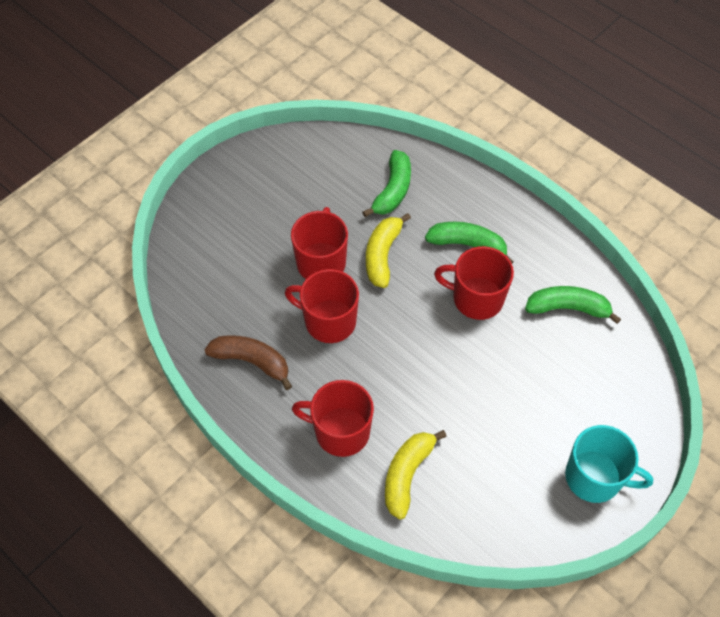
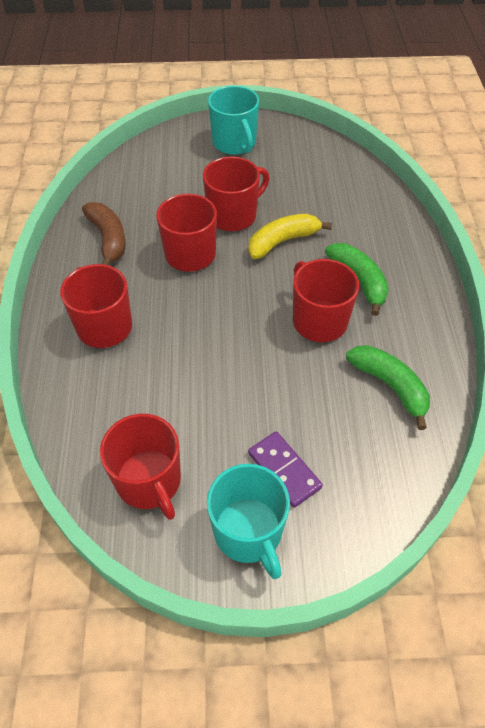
camera: 45 degrees right, 5 degrees down
(242, 194) = (234, 143): none -> turquoise mug
(392, 190) = (344, 208): green banana -> none
(407, 475) = (108, 393): yellow banana -> none
(505, 505) = (149, 481): none -> red mug
(570, 421) = (284, 470): none -> purple domino

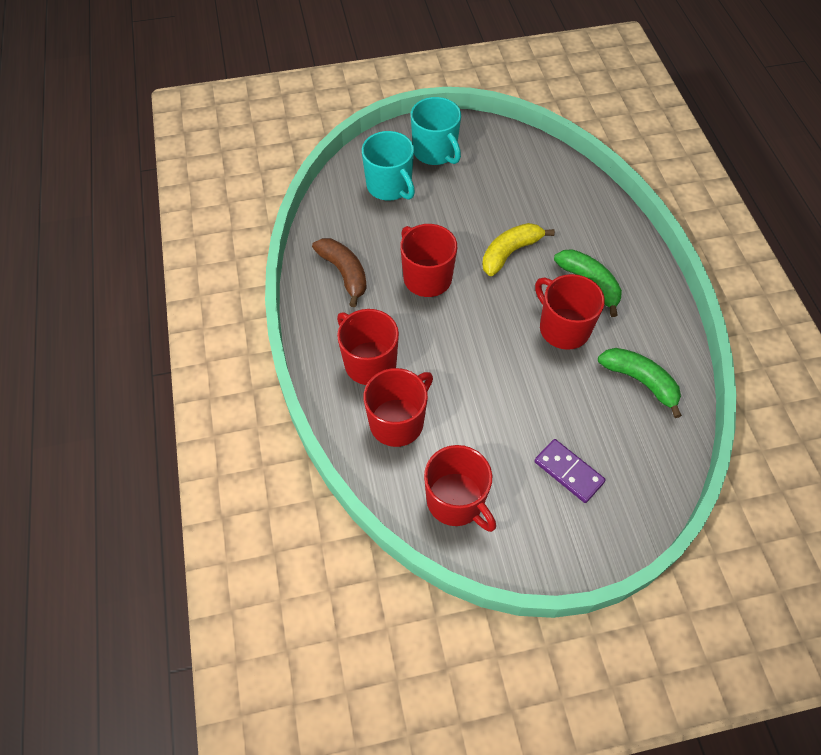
camera: 10 degrees left, 5 degrees up
(233, 215) = (456, 232): red mug -> red mug (397, 422)
(248, 532) = (553, 530): turquoise mug -> turquoise mug (389, 186)

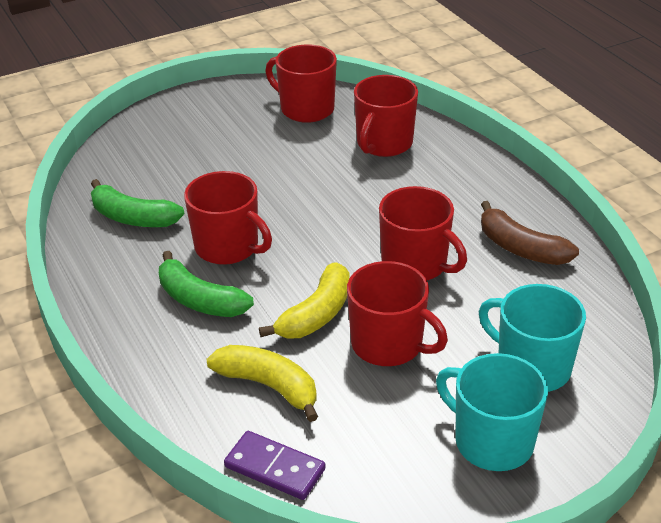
camera: 165 degrees right, 20 degrees down
(369, 363) = (438, 178): red mug -> red mug (388, 345)
(552, 210) = (268, 386): none -> yellow banana
(568, 472) = (205, 142): purple domino -> purple domino (275, 468)

